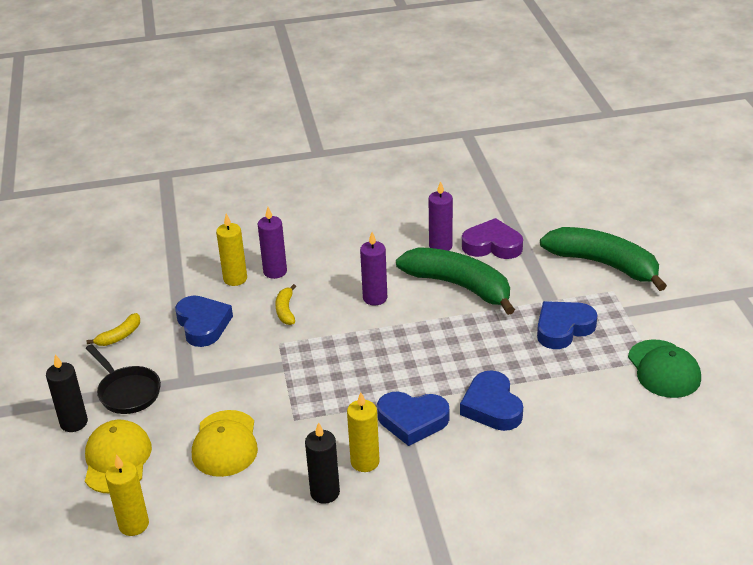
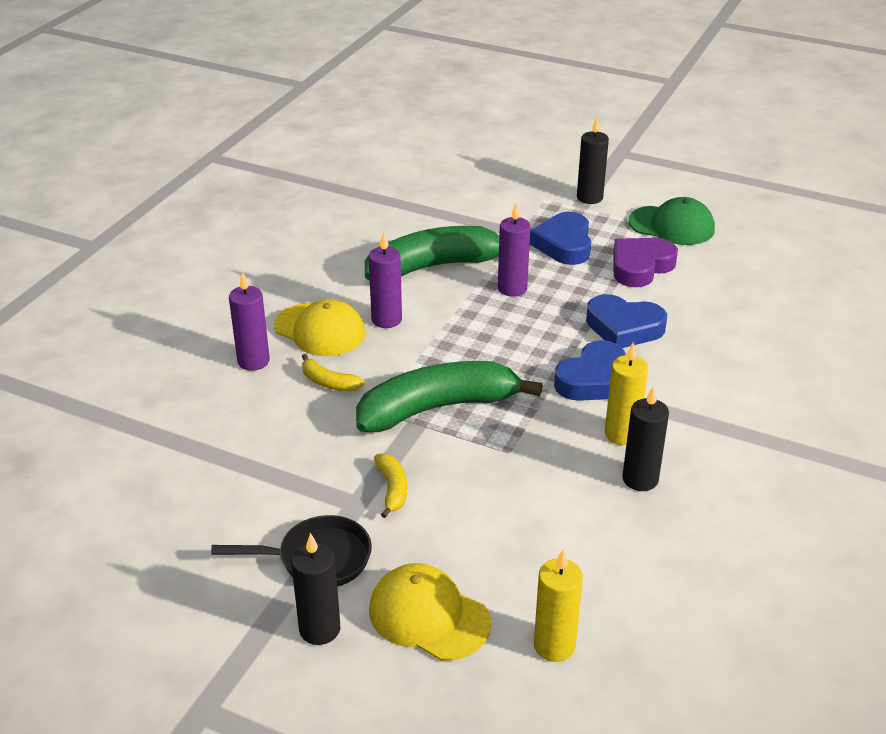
camera: 55 degrees left, 0 degrees up
(120, 336) = (205, 524): yellow banana -> yellow banana (392, 489)
(203, 324) = (273, 450): blue heart -> none
(225, 444) = (494, 517): yellow cap -> yellow cap (320, 330)
(235, 279) = (225, 393): yellow candle -> none
(440, 246) = (361, 249): purple candle -> purple candle (512, 288)
(492, 245) = (401, 223): purple heart -> purple heart (640, 267)
(603, 264) = (505, 186): green banana -> green banana (437, 408)
(645, 310) = (589, 198): none -> black candle

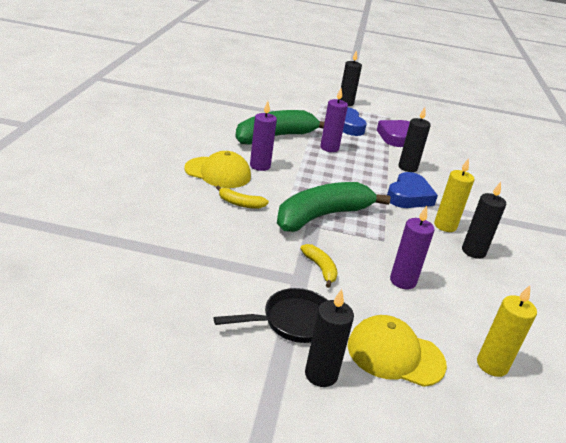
camera: 20 degrees left, 5 degrees down
(253, 361) = (179, 192): purple candle -> purple candle (403, 281)
(624, 327) = (407, 168): blue heart -> black candle
(672, 226) = (400, 117): green cap -> none

